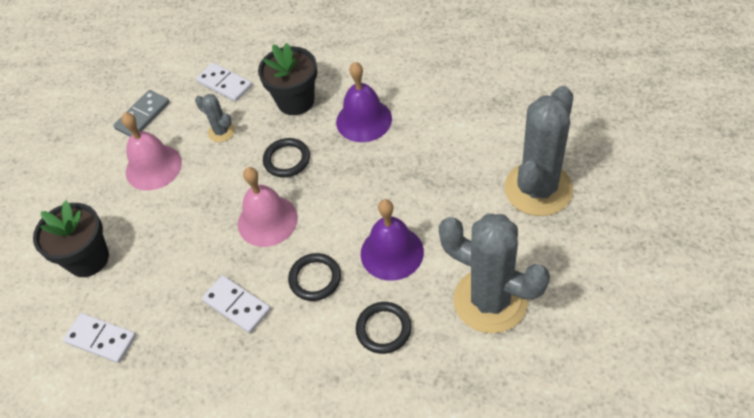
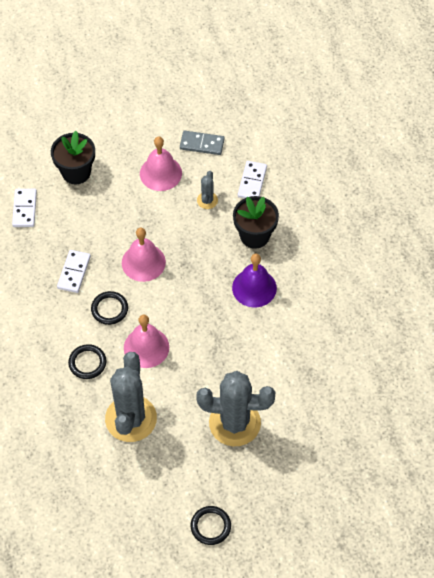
camera: 60 degrees right, 5 degrees up
(287, 159) = (198, 252): black ring -> black ring (210, 526)
(392, 252) = (146, 347): purple bell -> pink bell

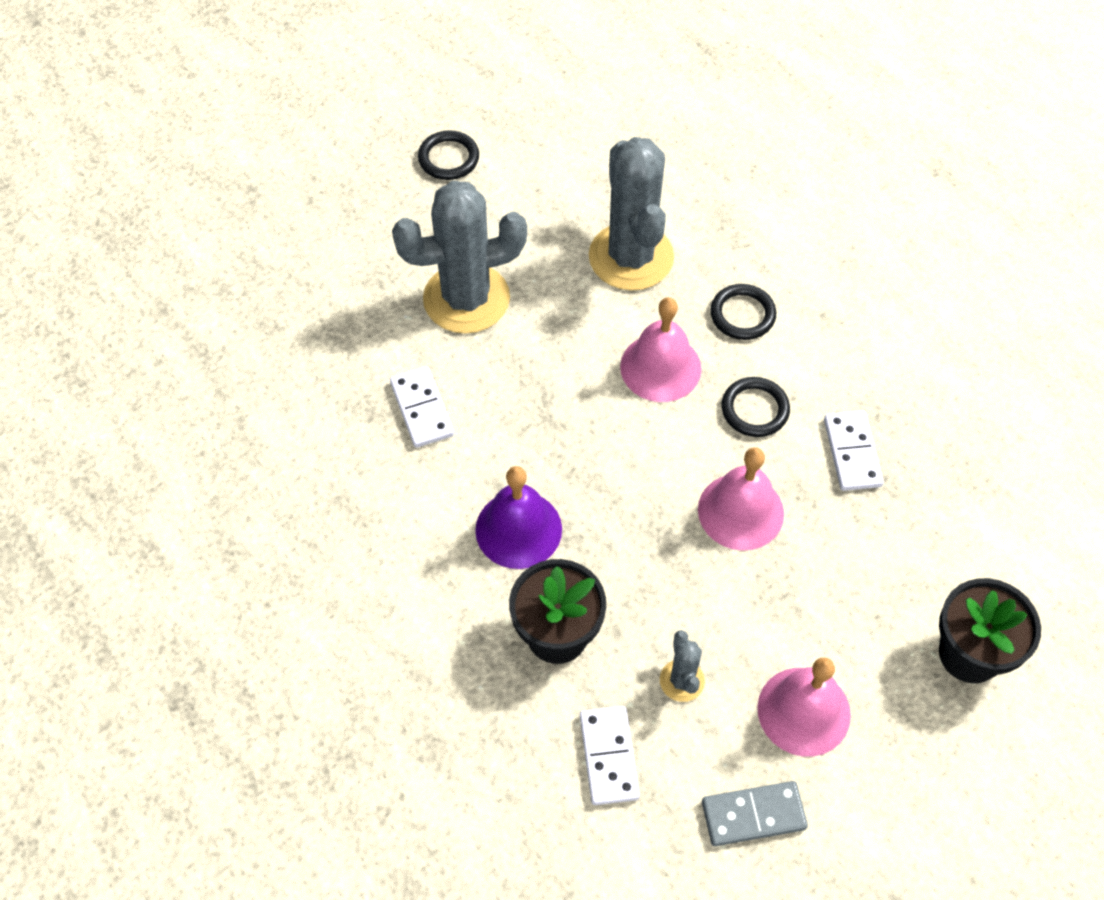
camera: 160 degrees right, 0 degrees up
(24, 209) = (1015, 542): white domino -> white domino (422, 409)

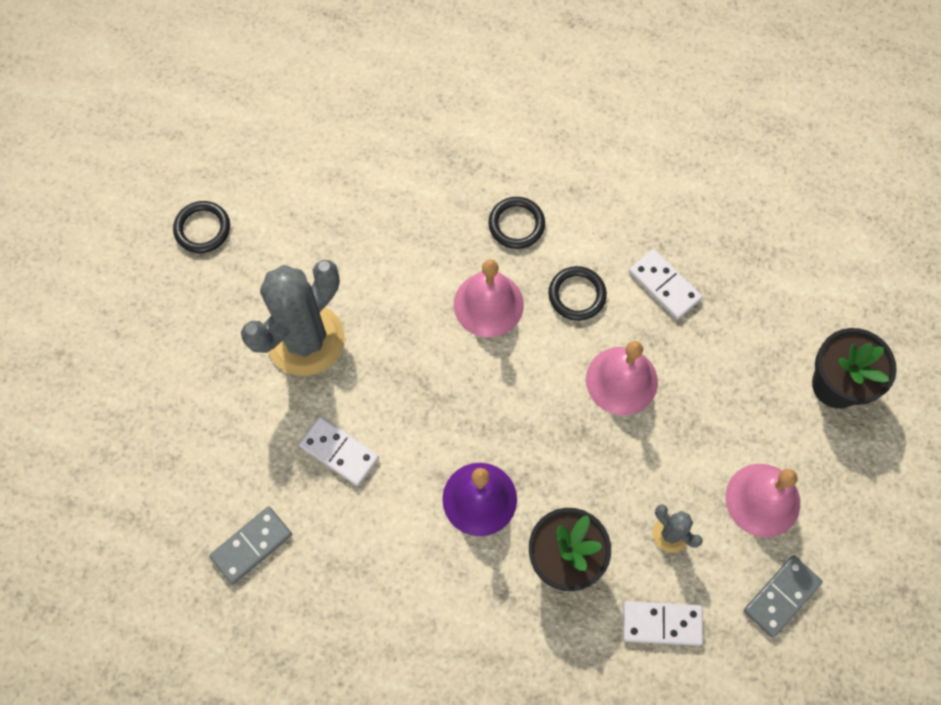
camera: 35 degrees left, 10 degrees up
(283, 438) = (251, 546): none -> grey domino
(608, 756) = (662, 624): white domino -> white domino turned 45 degrees counterclockwise
(631, 257) = (403, 227): grey cactus -> none

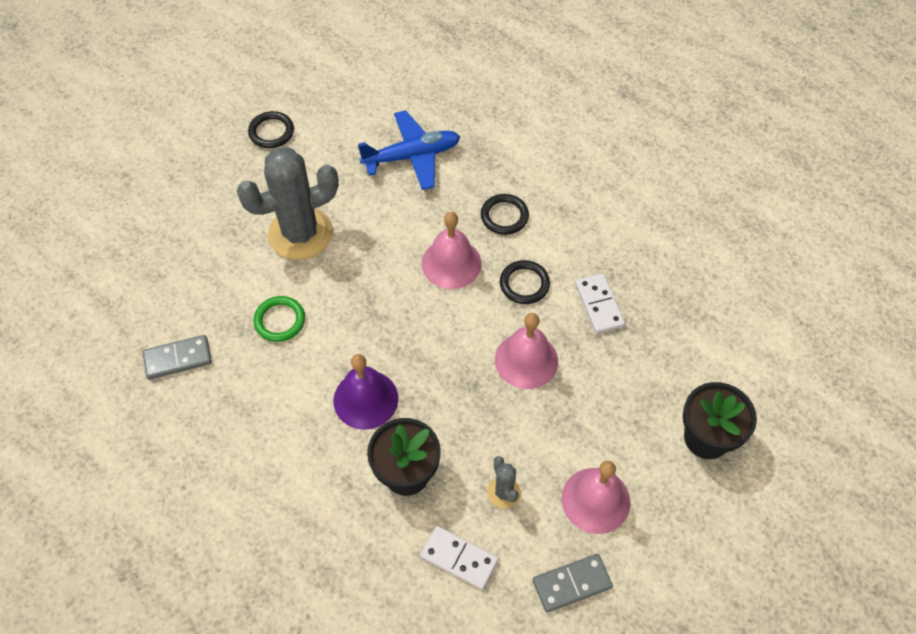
camera: 25 degrees right, 10 degrees down
(339, 451) = (280, 320): white domino -> green ring
(379, 194) = (412, 156): none -> blue plane

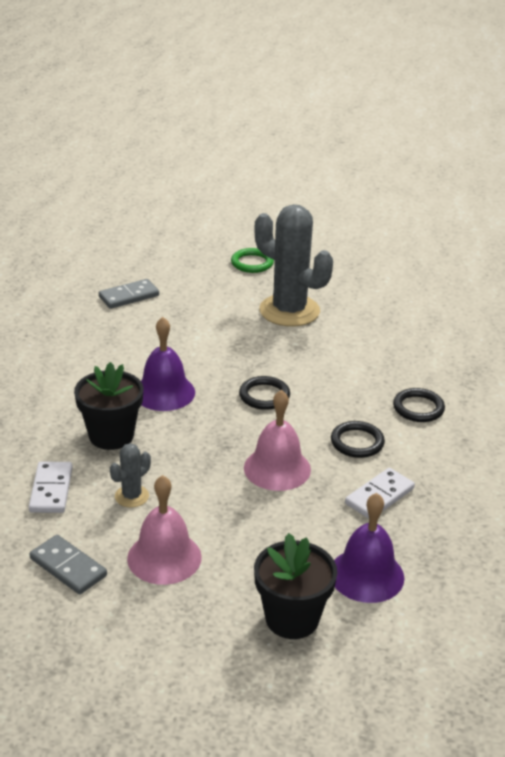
camera: 60 degrees right, 25 degrees down
(178, 359) = (129, 296): grey domino -> grey domino turned 75 degrees counterclockwise
(271, 132) = (370, 266): black ring -> black ring (264, 396)
(280, 320) = (200, 328): green ring -> green ring (252, 263)
(412, 156) = (425, 338): blue plane -> none
(451, 263) = (337, 394): pink bell -> none
(682, 362) = (366, 575): none -> purple bell

